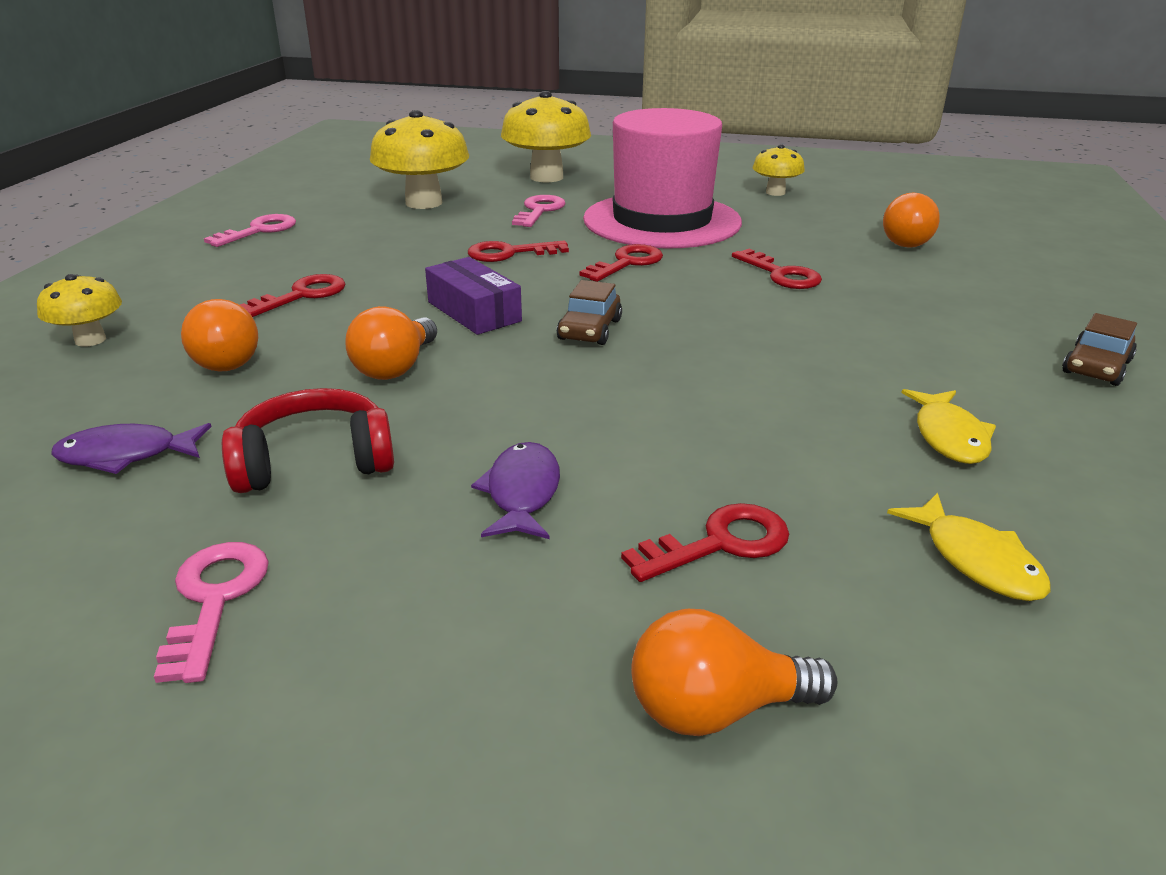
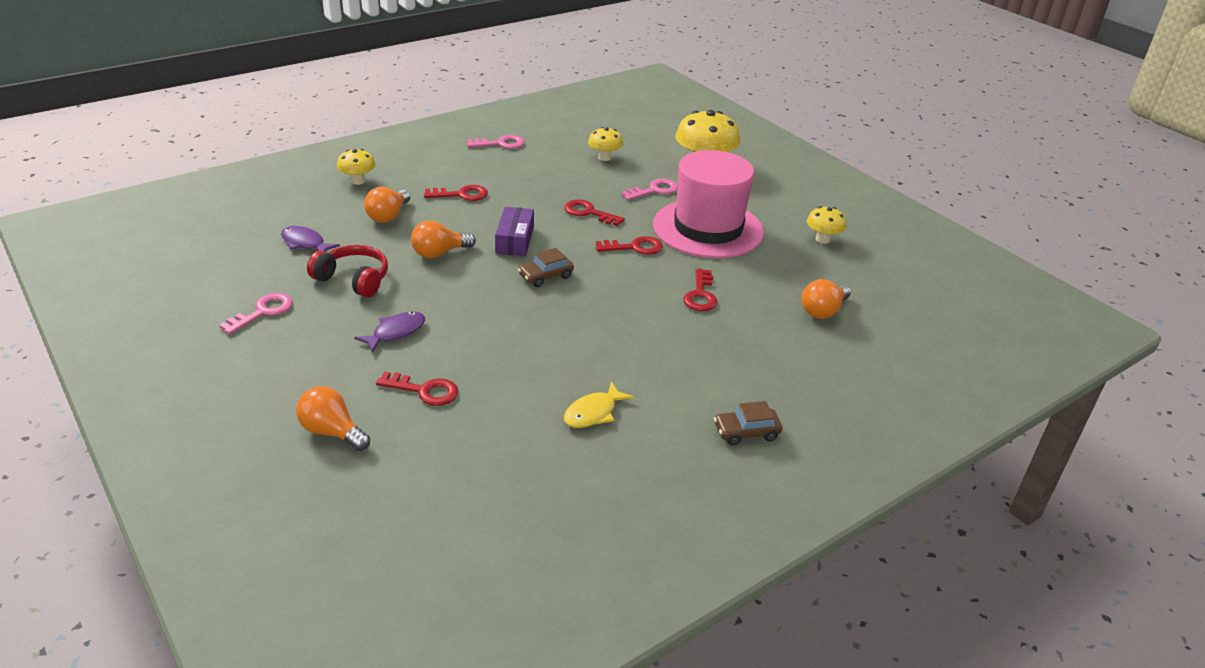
camera: 40 degrees right, 5 degrees up
(424, 203) = (604, 157): yellow mushroom -> yellow mushroom, size x0.55
(976, 560) = (496, 455): yellow fish -> none

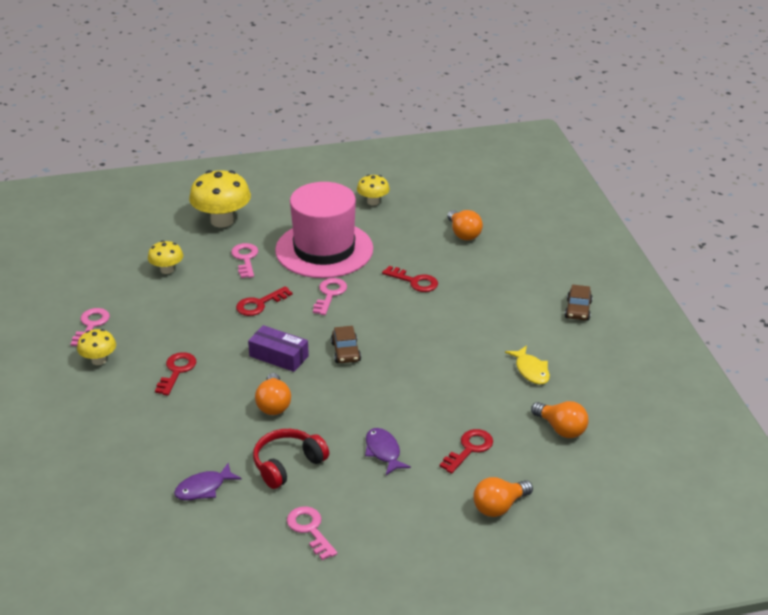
camera: 65 degrees left, 0 degrees up
(358, 181) = (100, 435): yellow mushroom -> yellow mushroom (99, 360)
(388, 216) = (187, 425): orange light bulb -> orange light bulb (561, 429)
(634, 247) = (330, 294): red key -> pink key

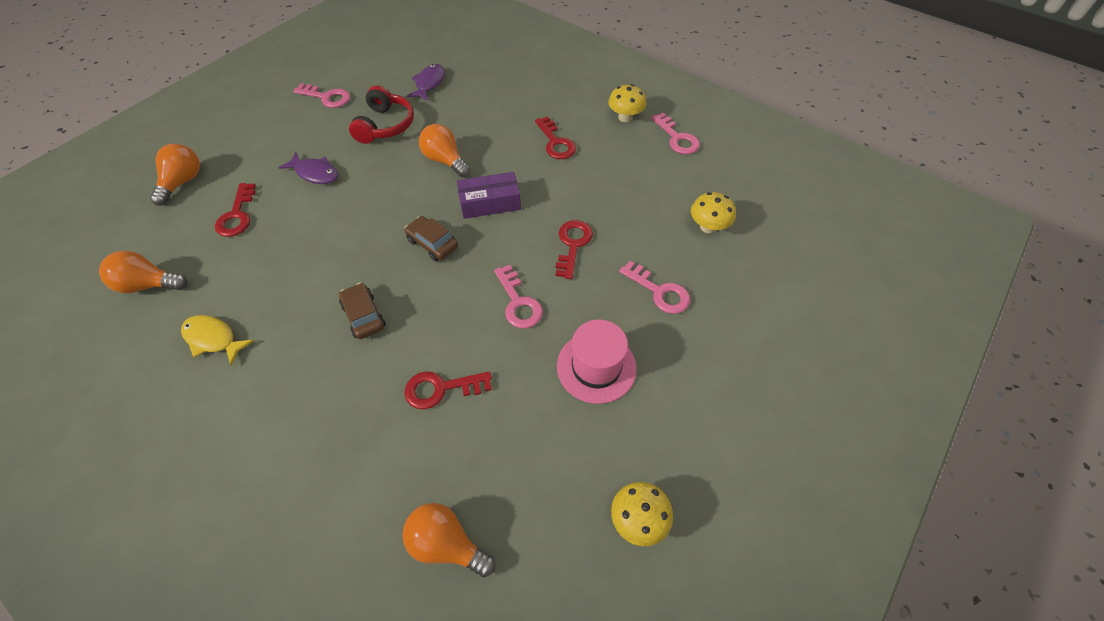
camera: 140 degrees right, 20 degrees up
(222, 221) = (758, 330): yellow mushroom -> none
(324, 250) = (596, 367): pink hat -> pink hat, size x0.55
(578, 310) = (186, 486): brown car -> brown car (364, 316)

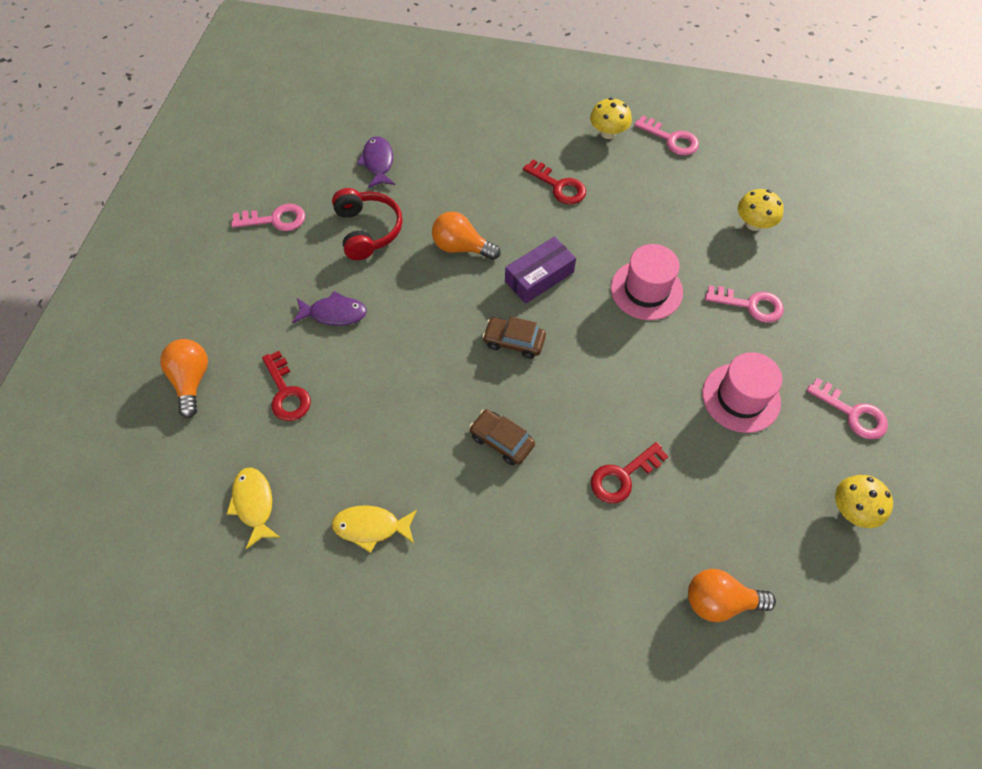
camera: 25 degrees left, 5 degrees up
(149, 284) = (254, 504): orange light bulb -> yellow fish
(518, 302) = (635, 367): pink key -> pink key (852, 413)
(572, 245) = (646, 290): red key -> pink hat

